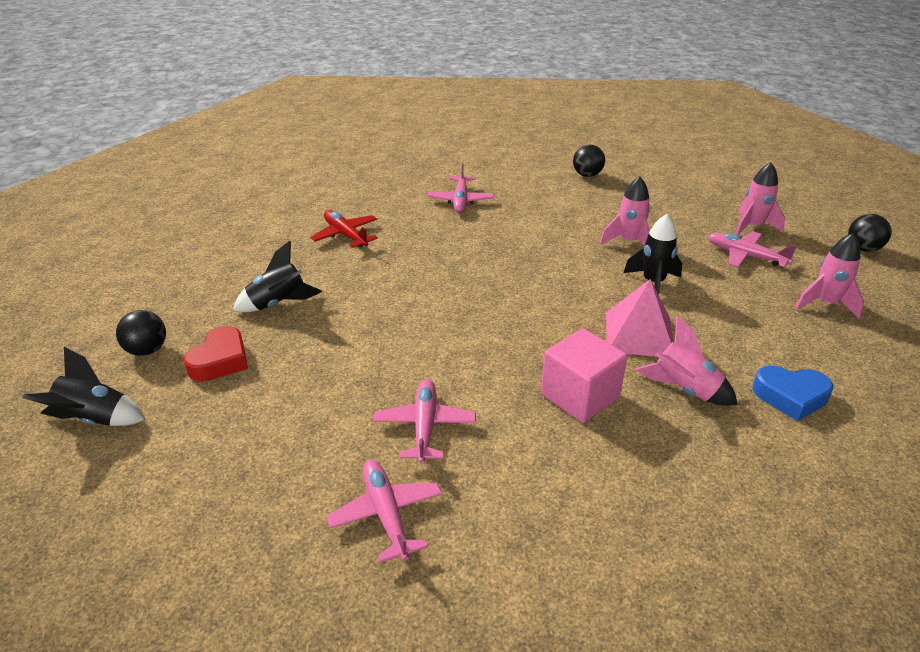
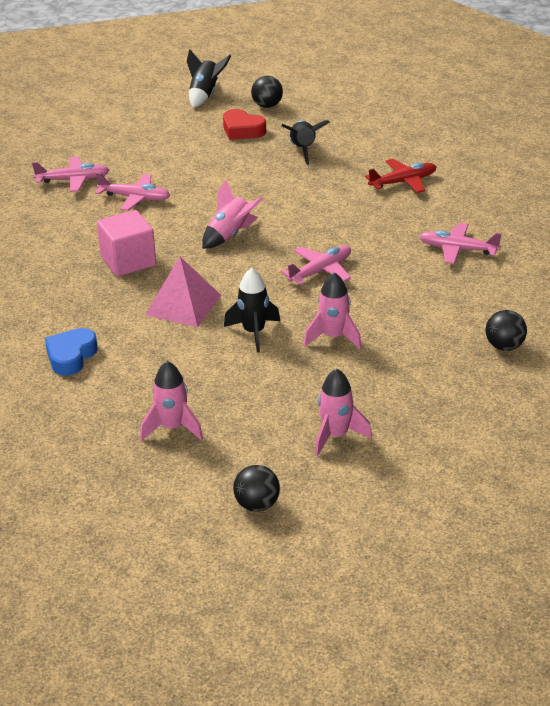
camera: 105 degrees right, 0 degrees up
(684, 390) = (107, 308): pink rocket -> pink rocket (230, 235)
(745, 256) = (277, 408): pink plane -> pink plane (320, 271)

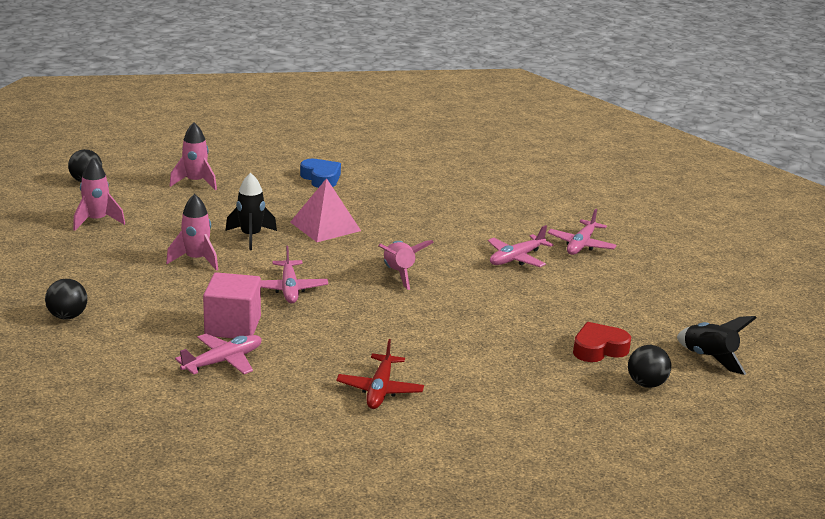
camera: 120 degrees right, 10 degrees down
(128, 261) = (416, 227): pink cube -> pink cube (233, 326)
(303, 150) = (515, 364): black rocket -> none

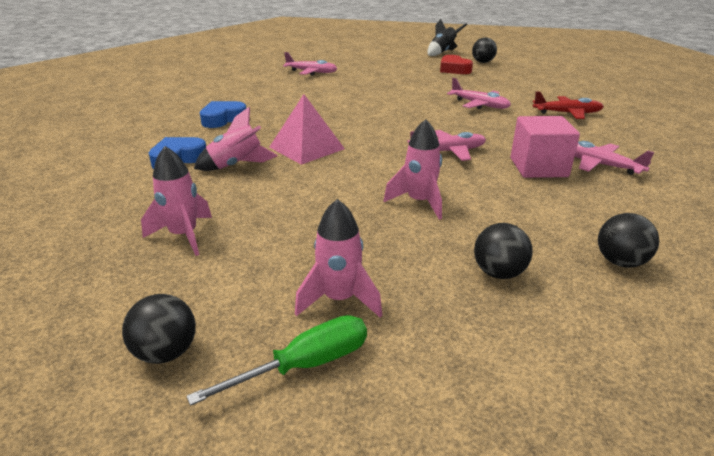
camera: 95 degrees left, 5 degrees up
(52, 209) = (305, 365): none -> green screwdriver
(87, 270) = (498, 273): none -> black ball
(251, 236) = (345, 180): black rocket -> none
(399, 274) = (390, 116): pink rocket -> pink rocket (236, 165)
(411, 194) = (223, 119): none -> blue heart
(516, 258) = (342, 86): pink plane -> pink plane (479, 105)

